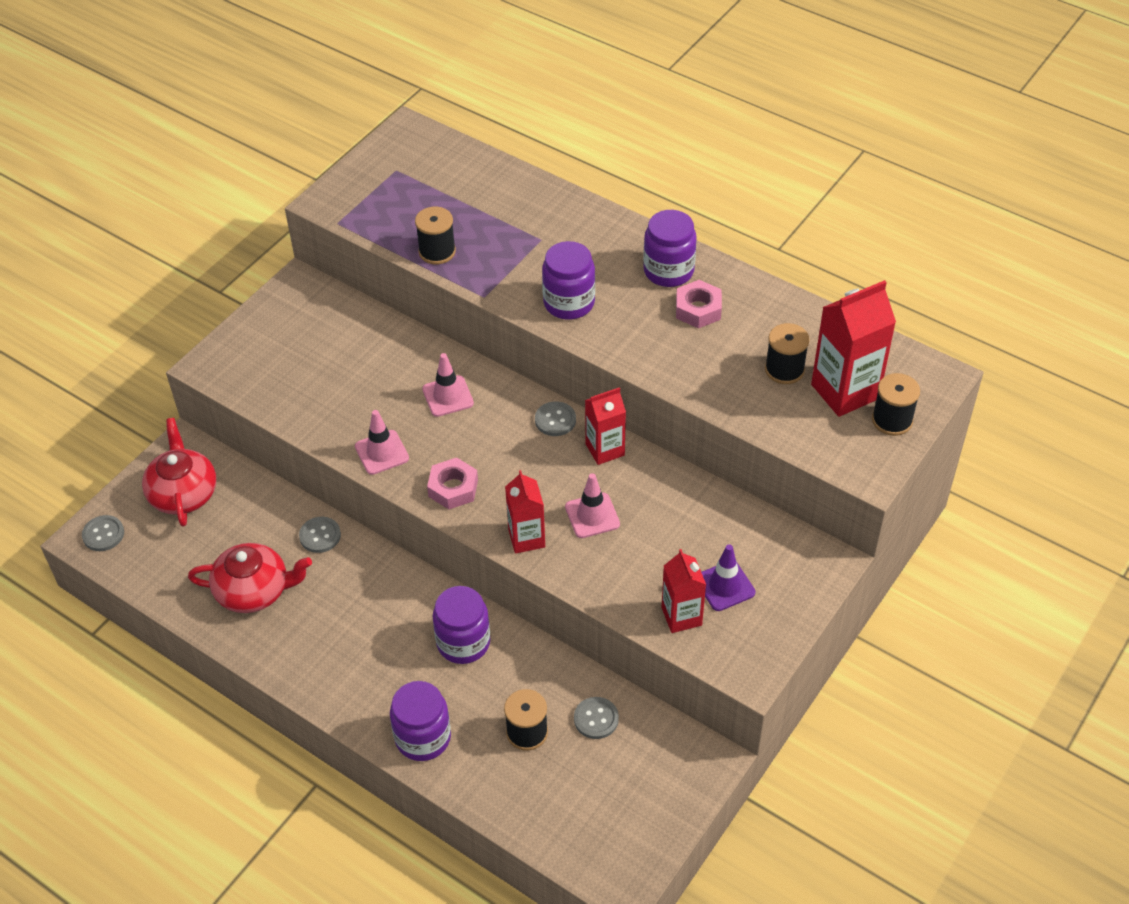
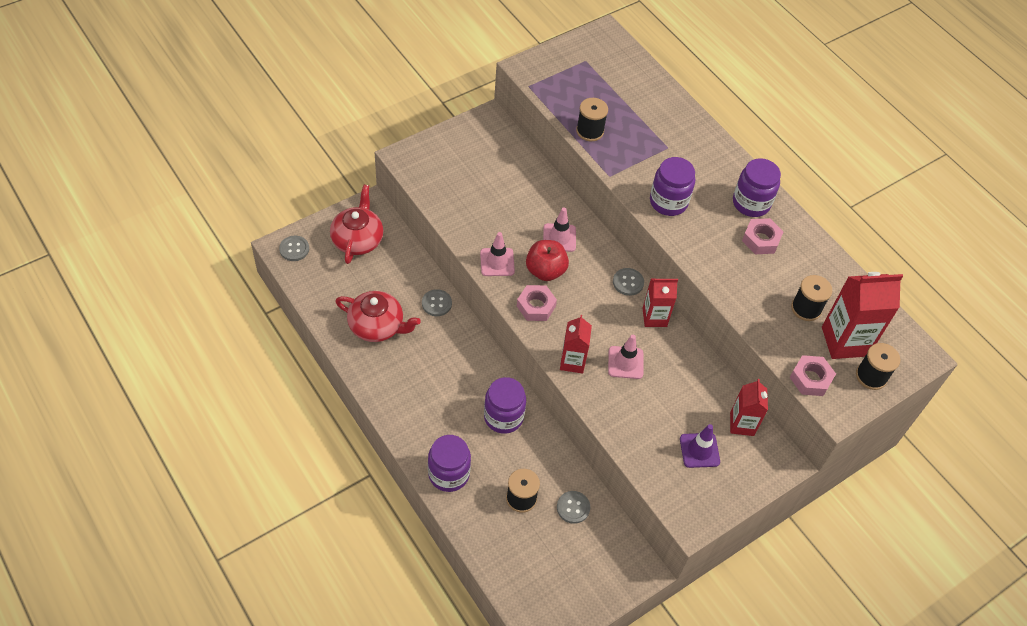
camera: 15 degrees right, 5 degrees up
(447, 442) = (545, 271): none -> red apple
(681, 616) = (659, 461): red carton -> red carton (742, 424)
(824, 448) = (810, 379): none -> pink nut

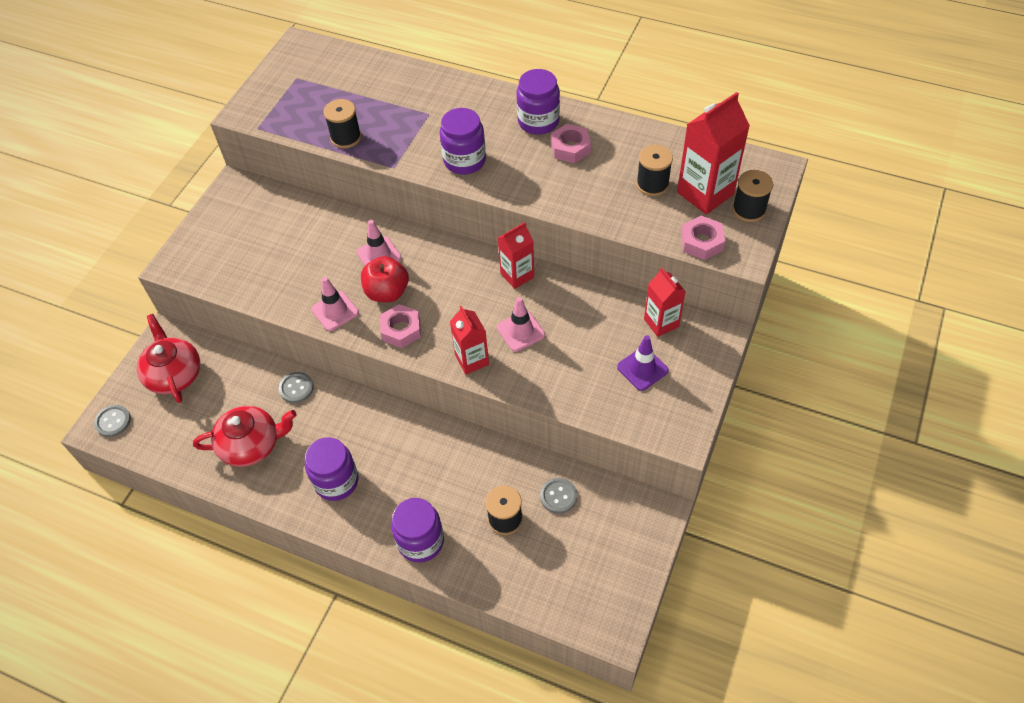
camera: 25 degrees left, 0 degrees up
(503, 417) = (435, 454): purple jar -> purple jar (336, 481)
(628, 282) = (471, 258): grey button -> none

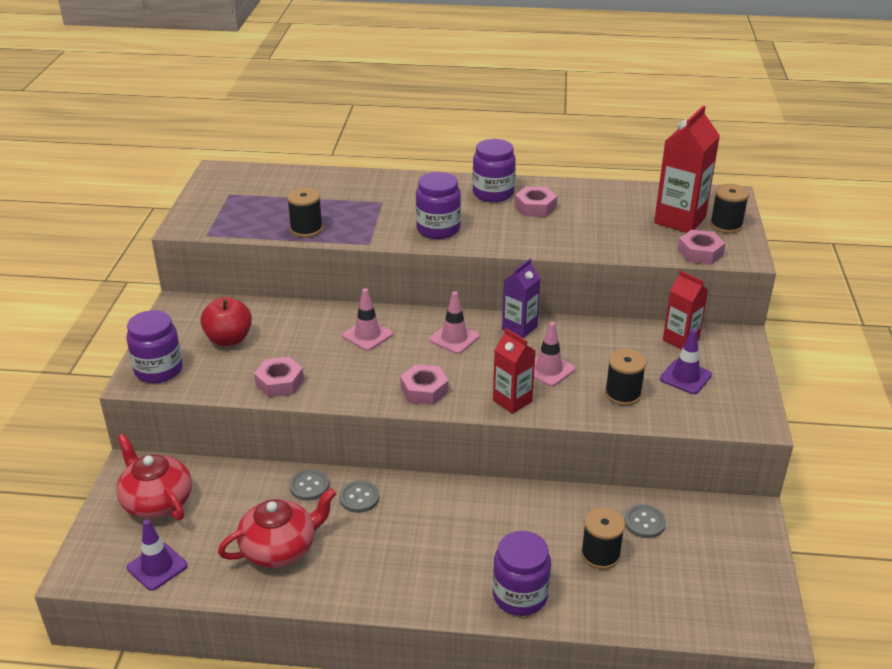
camera: 20 degrees left, 20 degrees down
(113, 421) = (97, 561): grey button -> grey button (359, 498)
(154, 438) = (157, 567): none -> purple traffic cone
(284, 293) = (279, 382): none -> pink nut
(335, 311) = (344, 387): pink traffic cone -> pink traffic cone (454, 338)
(336, 481) = (396, 561): purple jar -> purple jar (159, 370)
(387, 292) = (392, 363): red apple -> red apple (229, 339)
(517, 275) = (519, 328): red carton -> purple carton
(652, 184) = (628, 221): black spool -> black spool (623, 394)

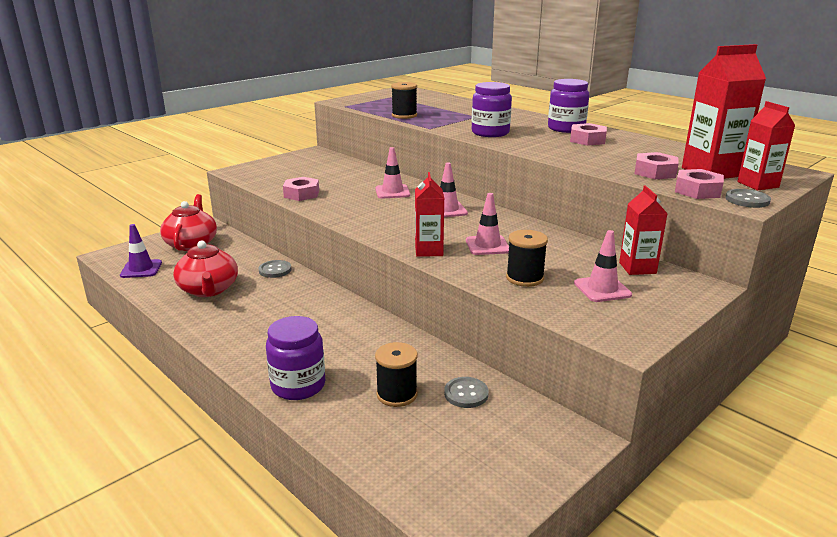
camera: 40 degrees right, 10 degrees down
(159, 370) = (253, 170): purple jar -> none
(229, 339) = (311, 170): red apple -> none
(280, 548) = (209, 289): red teapot -> red teapot turned 60 degrees clockwise
(359, 498) = (292, 287): grey button -> grey button (747, 200)
(424, 390) = (379, 225): pink nut -> pink nut (655, 172)
(519, 328) = (505, 220): purple carton -> none
(685, 377) = (602, 289): purple traffic cone -> pink traffic cone
(726, 225) = (758, 184): black spool -> red carton

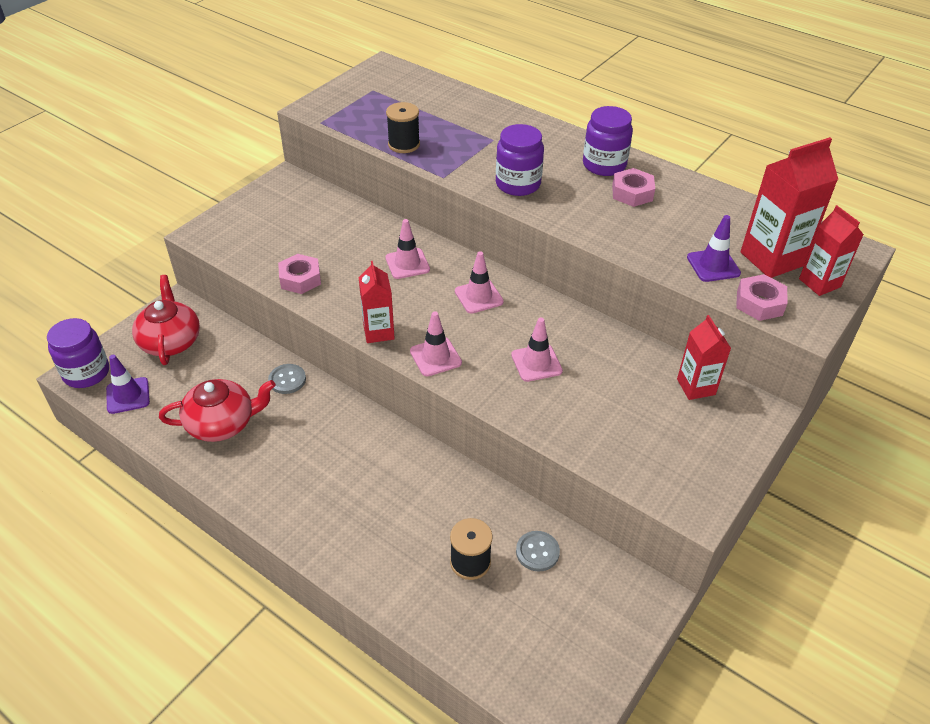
camera: 10 degrees left, 20 degrees up
(209, 289) = (222, 423): red teapot -> red teapot turned 75 degrees counterclockwise
(298, 385) = (369, 563): purple jar -> purple jar (86, 373)
(429, 250) = (475, 379): red carton -> red carton (378, 332)
(524, 278) = (585, 418): black spool -> none
(602, 289) = (664, 428): pink traffic cone -> pink traffic cone (435, 357)
(655, 172) = (713, 265): pink nut -> purple traffic cone
(747, 200) = (809, 318): grey button -> none

